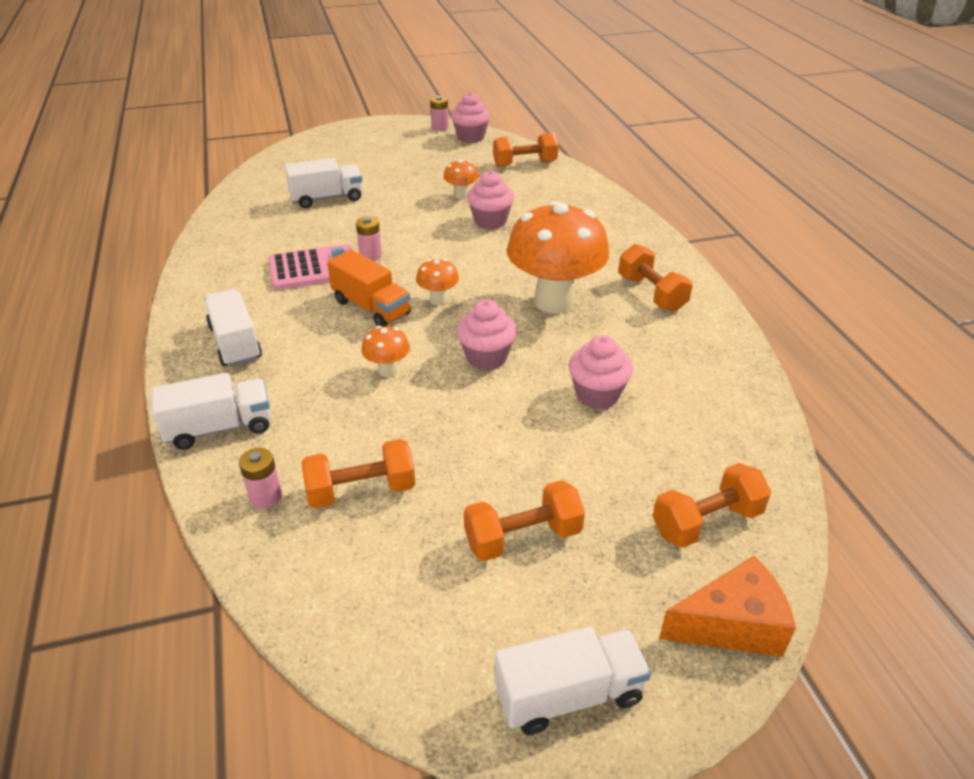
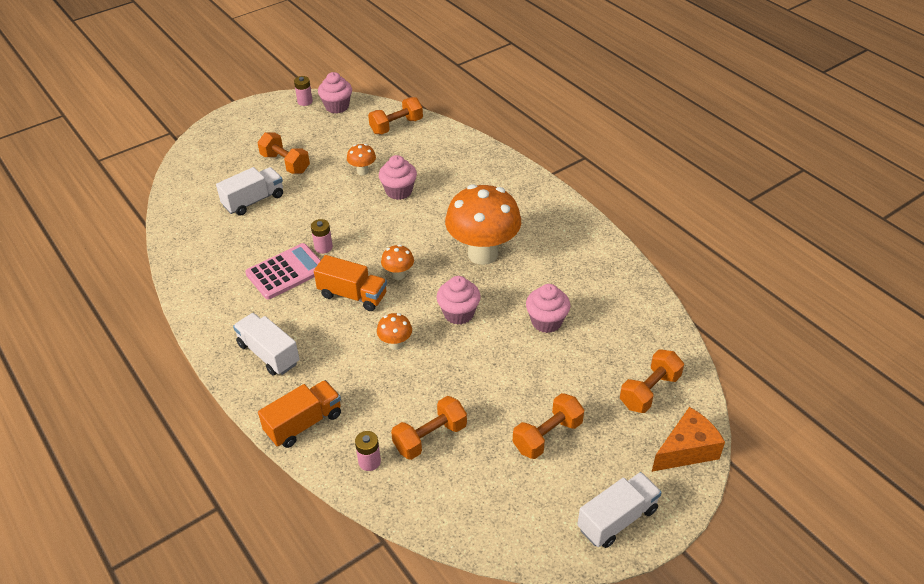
camera: 20 degrees left, 5 degrees up
(219, 428) = (304, 423): white truck -> orange truck
(651, 293) = (547, 228): orange dumbbell -> orange dumbbell (285, 163)

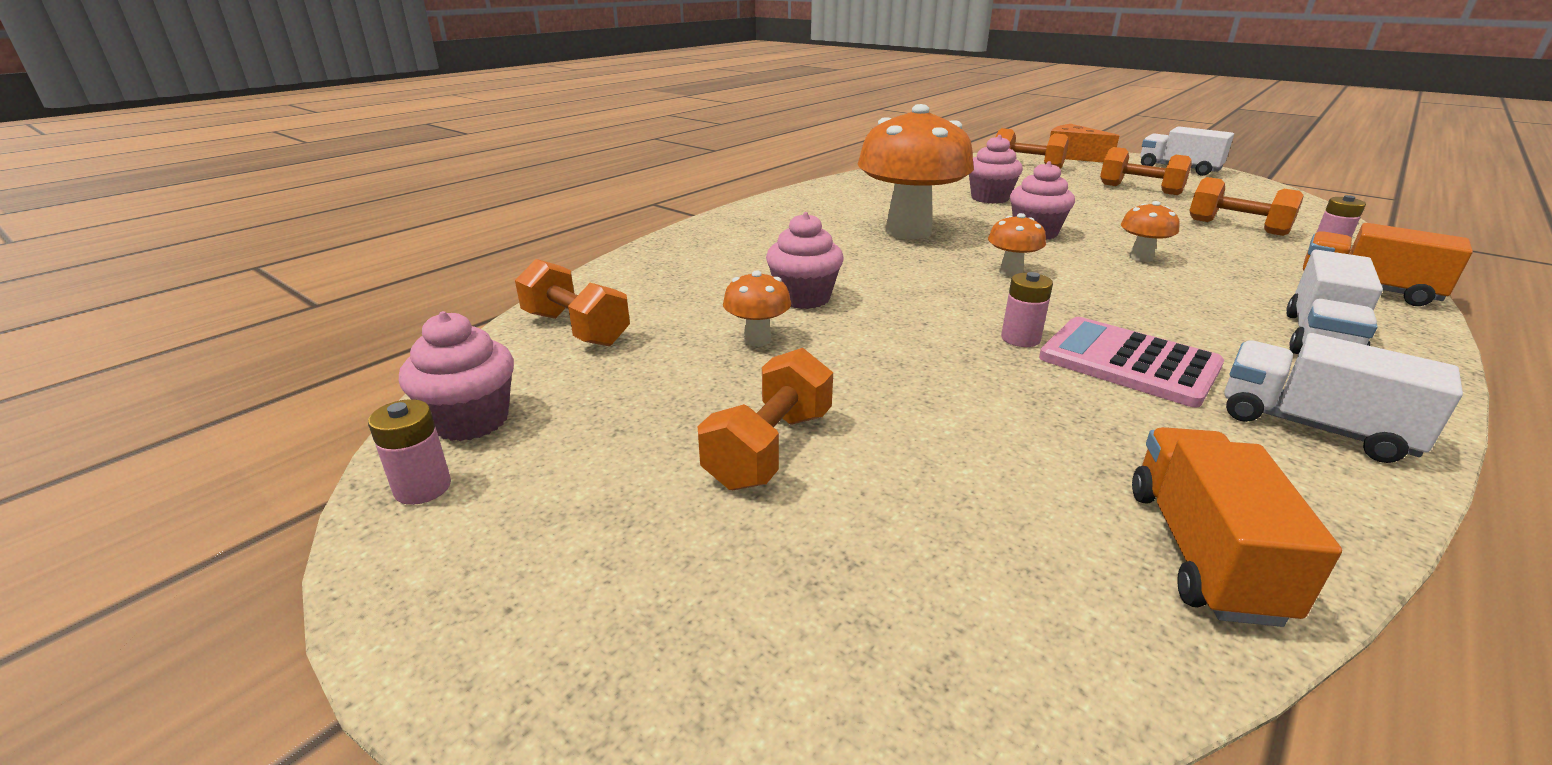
camera: 105 degrees left, 15 degrees down
(253, 201) = (958, 463): white truck -> white truck (1313, 427)
(352, 295) = (1097, 296): orange truck -> orange truck (1201, 552)

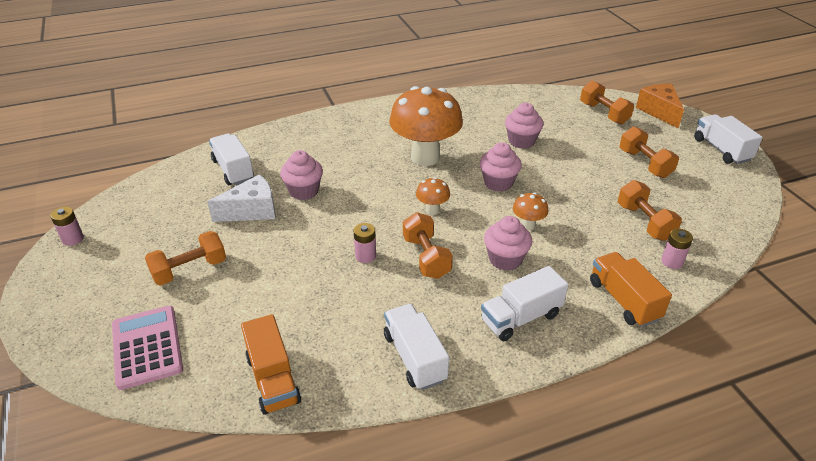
camera: 30 degrees right, 10 degrees up
(471, 421) = (110, 214): pink cupcake -> pink cupcake (505, 259)
(576, 329) = (190, 176): orange dumbbell -> orange dumbbell (426, 257)
(646, 304) = (233, 170): none -> white truck
(757, 339) = (252, 211): orange mushroom -> white cheese
(1128, 362) = (393, 290): pink calculator -> pink calculator (147, 347)
(1201, 552) = (273, 379): orange truck -> orange truck turned 120 degrees clockwise

